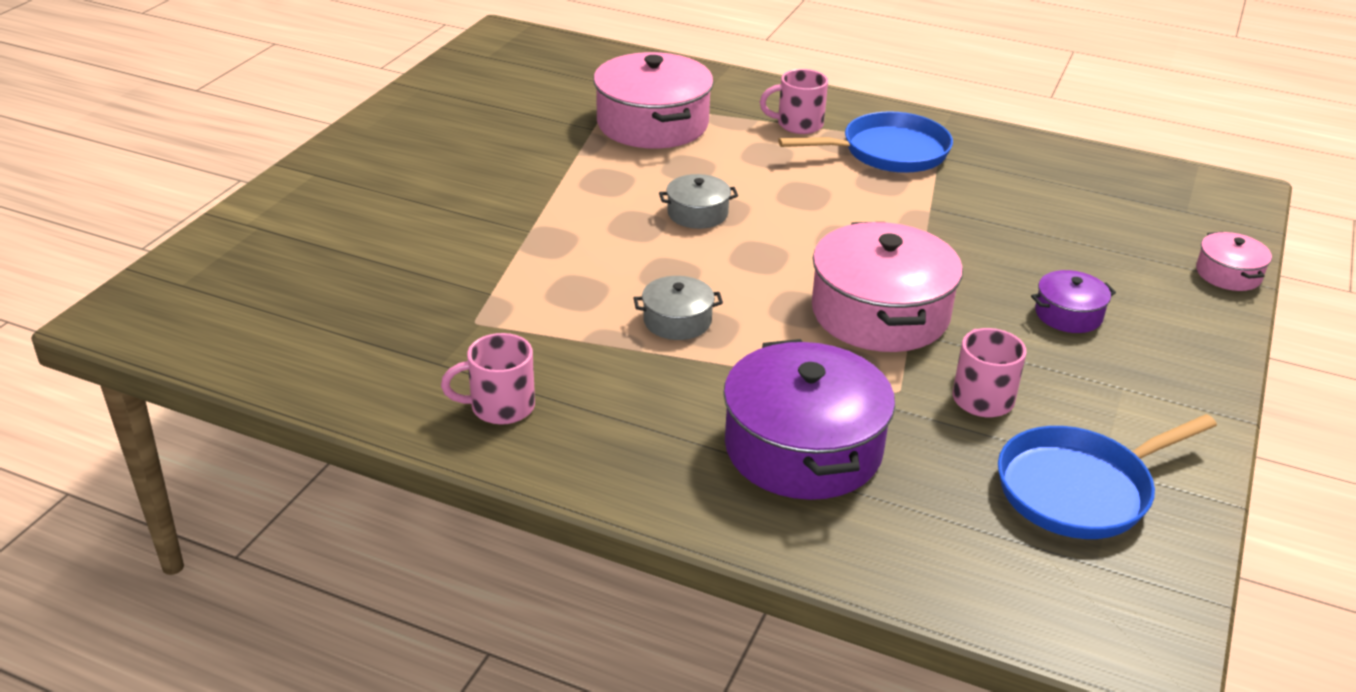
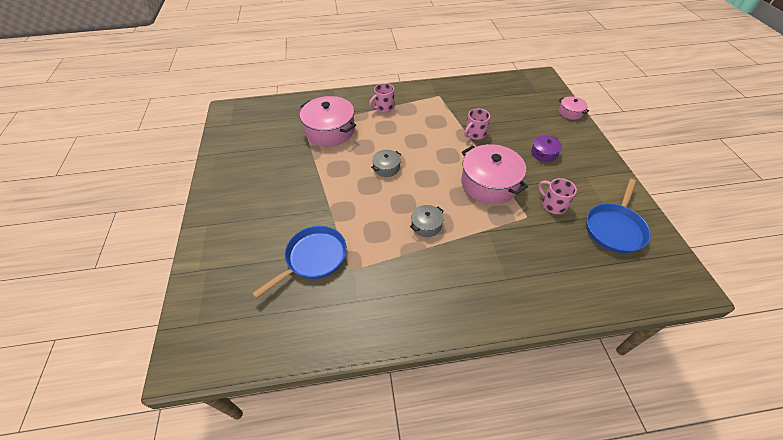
camera: 30 degrees left, 15 degrees up
(500, 407) = (400, 309): pink mug -> pink mug (475, 134)
(803, 448) = (522, 262): purple pot -> none
(888, 152) = (425, 107): blue pan -> blue pan (313, 258)

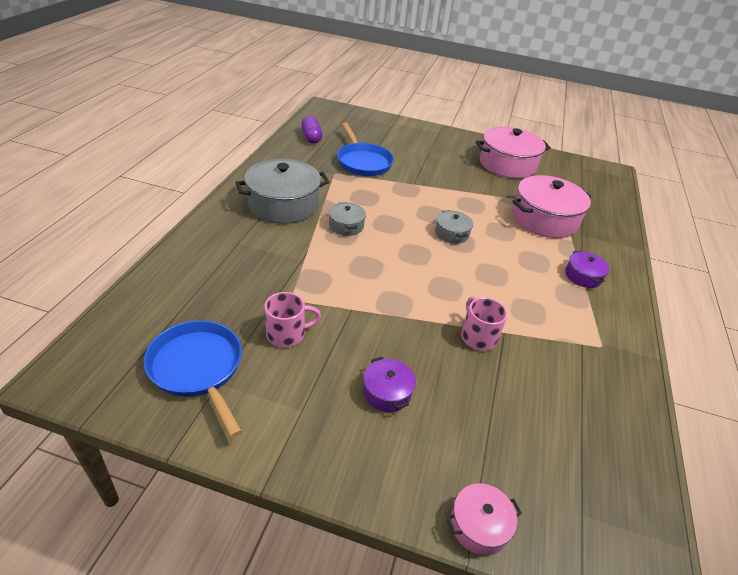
camera: 110 degrees right, 10 degrees down
(285, 330) = (311, 137): none -> purple capsule
(384, 107) = (583, 276): pink mug -> purple pot
(433, 280) = (283, 204): none -> grey pot
(489, 183) = (368, 298): pink pot -> pink pot (507, 164)

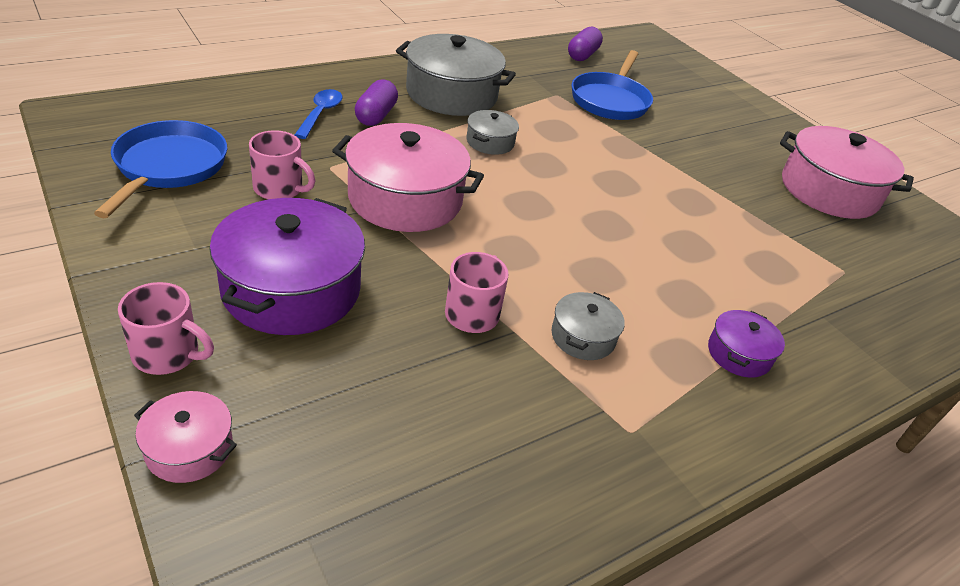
camera: 40 degrees right, 0 degrees up
(231, 265) = (320, 114): none -> blue spoon
(265, 246) = (376, 115): none -> purple capsule
(387, 392) = (291, 289): purple pot -> purple pot, size x2.05
(390, 486) = (168, 354): none -> pink mug
(451, 233) = (612, 212): grey pot -> grey pot (583, 337)
(544, 219) = (785, 269): pink pot -> pink pot (405, 199)

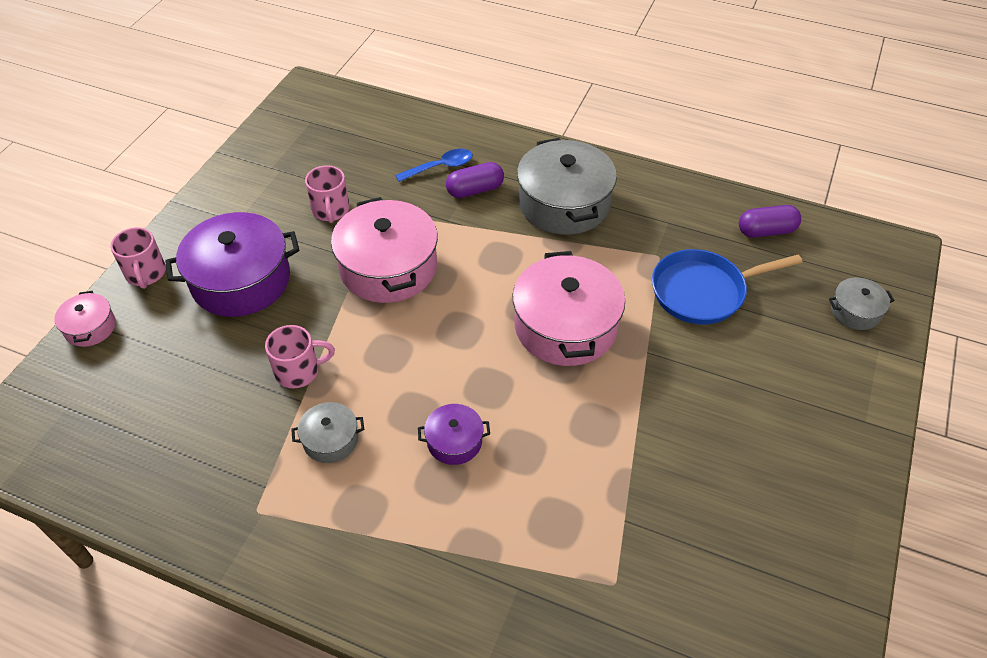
camera: 60 degrees right, 10 degrees up
(168, 167) = (299, 157): blue pan -> none
(490, 142) = (521, 263): grey pot -> grey pot (855, 311)
(739, 354) = (402, 543): purple pot -> purple pot (454, 441)
(829, 191) = (762, 524): pink pot -> pink pot (565, 326)

